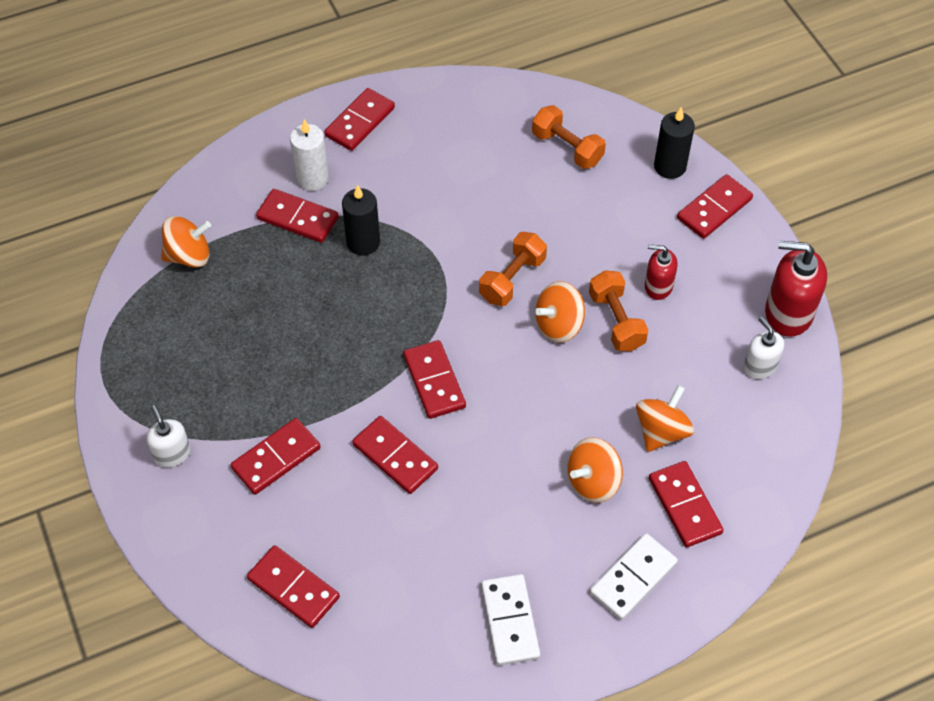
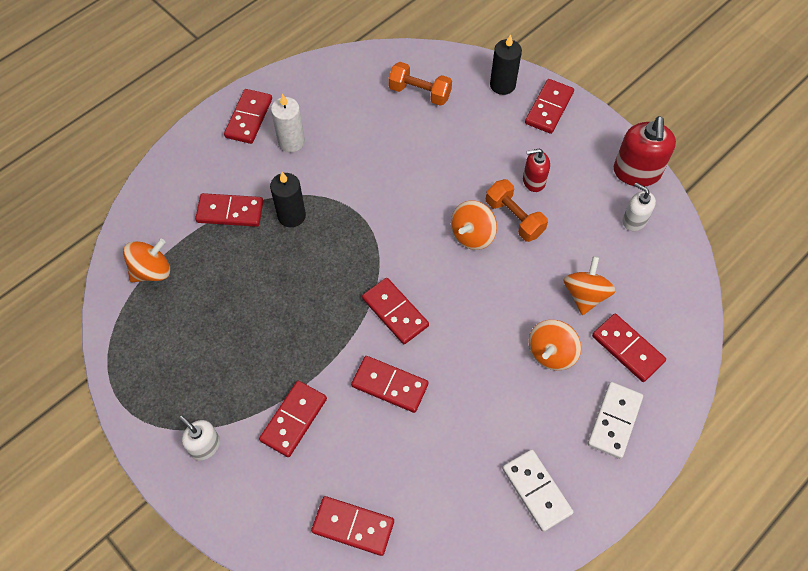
camera: 20 degrees left, 5 degrees up
(312, 178) = (229, 175): white candle -> white candle (291, 141)
(512, 279) = (421, 209): orange dumbbell -> none
(788, 313) = (636, 172): red soap dispenser -> red soap dispenser turned 75 degrees counterclockwise

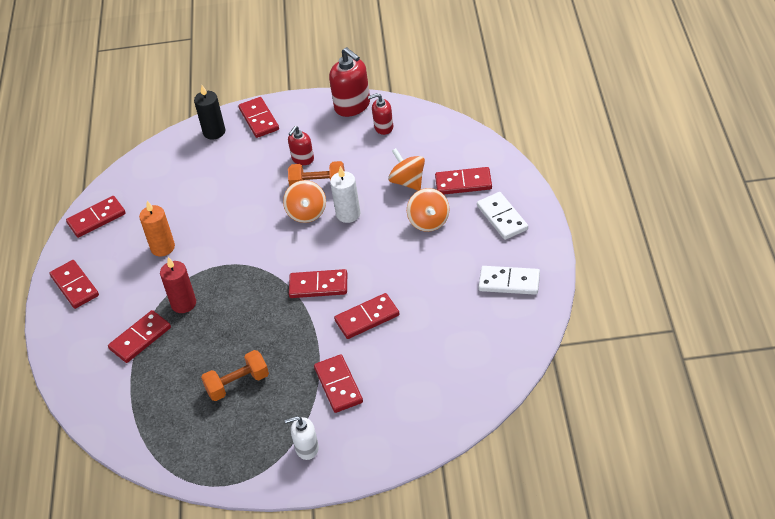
camera: 45 degrees left, 15 degrees down
(152, 271) = (136, 412): orange spinning top -> none
(291, 141) = (124, 271): white candle -> white candle (348, 214)
(291, 215) = (183, 303): black candle -> red candle
(340, 150) = (162, 247): none -> orange candle
(353, 526) = (443, 392): red domino -> red domino (96, 219)
(419, 93) = (168, 178): orange dumbbell -> orange dumbbell (237, 384)
(634, 220) = (383, 127): white soap dispenser -> red soap dispenser

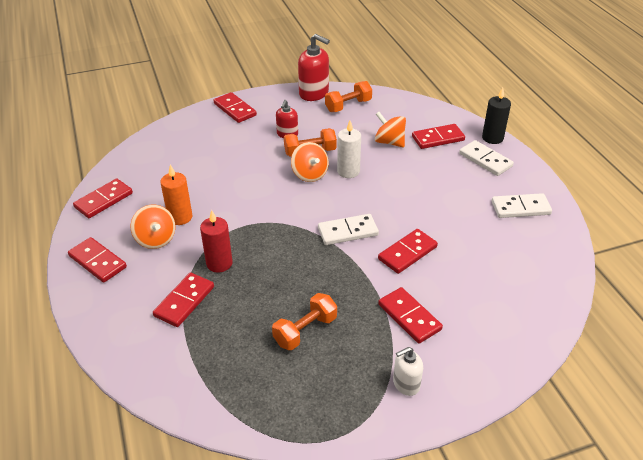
camera: 20 degrees left, 5 degrees down
(214, 132) = (197, 122): black candle -> black candle (492, 138)
(318, 286) = (348, 232): red domino -> white domino
(383, 127) = (348, 106): red soap dispenser -> orange dumbbell
(429, 221) = (423, 169): orange spinning top -> orange spinning top (156, 239)

